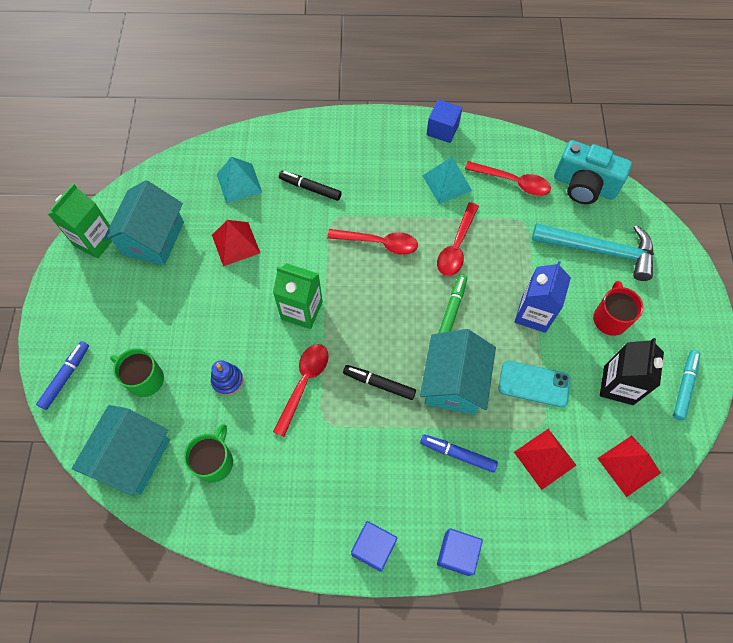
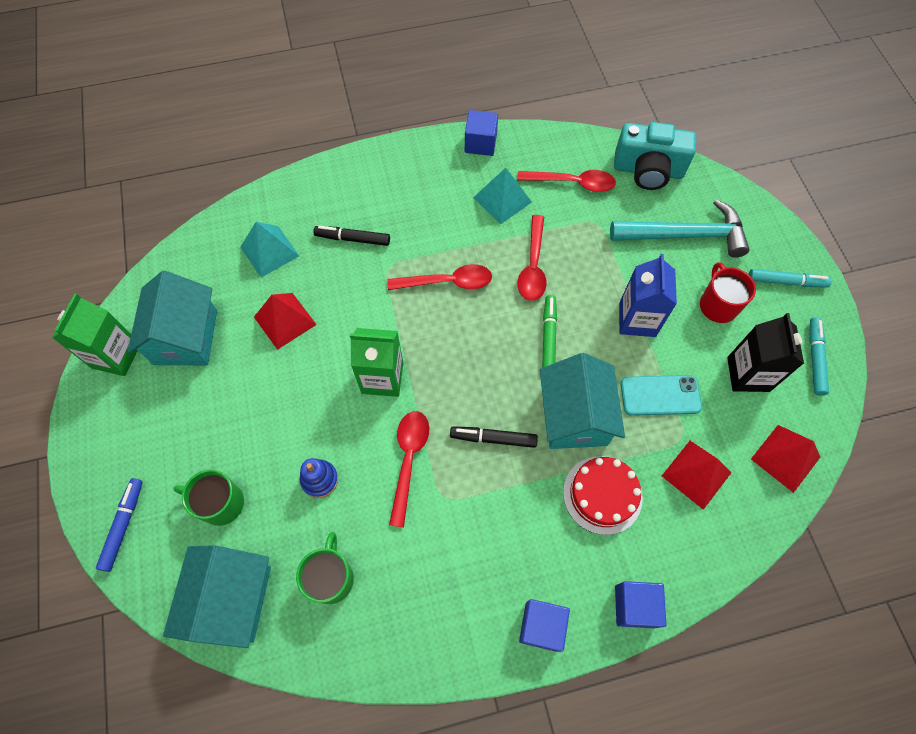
camera: 15 degrees left, 0 degrees up
(457, 454) = (602, 494): blue marker -> red cake
(679, 313) = (786, 282): none -> turquoise marker

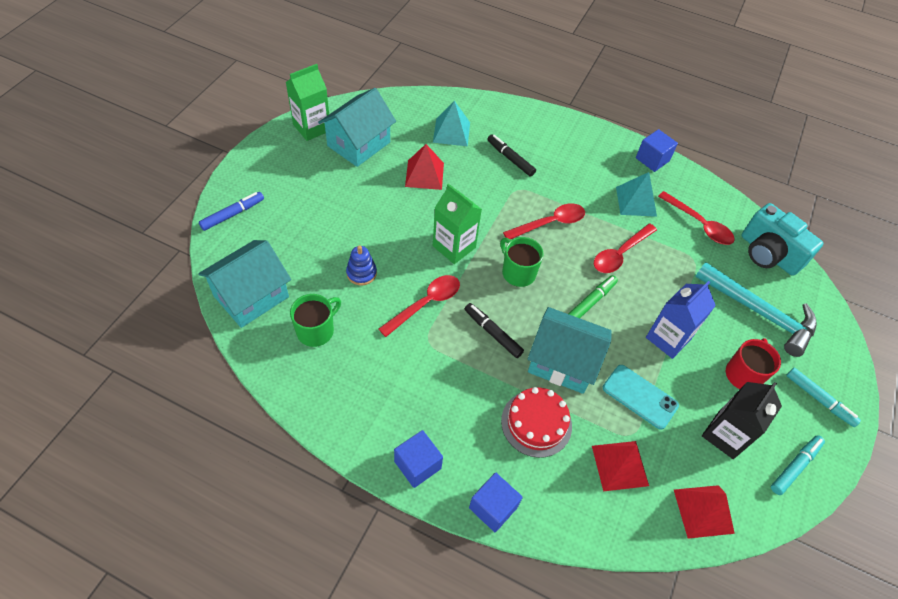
camera: 35 degrees right, 10 degrees down
(220, 503) = (294, 243): green mug -> green mug (518, 272)
(447, 282) = (550, 223): red spoon -> red spoon turned 60 degrees counterclockwise
(574, 416) = (562, 362): turquoise house -> turquoise house turned 75 degrees clockwise

